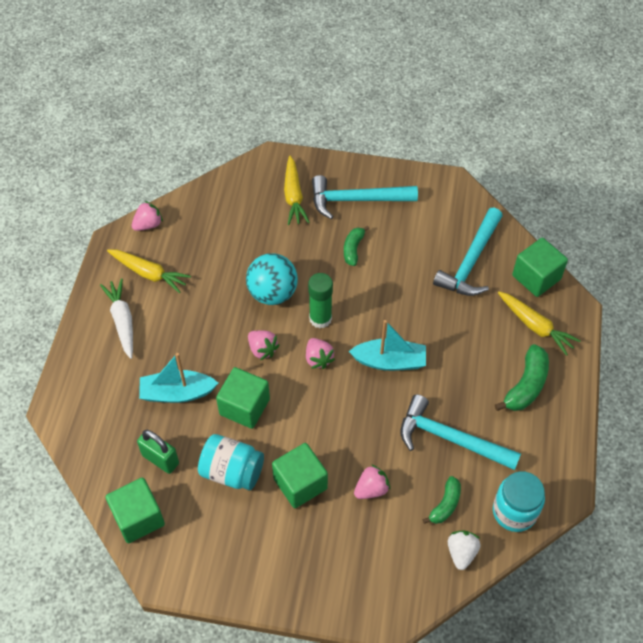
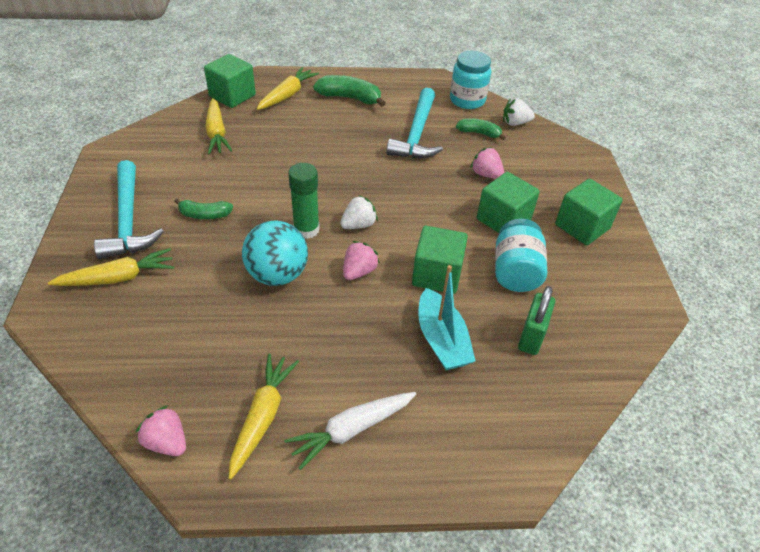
camera: 105 degrees left, 10 degrees down
(138, 518) = (607, 341): green cube -> green cube (582, 227)
(318, 359) = (358, 225): pink strawberry -> white strawberry
(389, 361) = (347, 175): turquoise boat -> none
(470, 261) = (217, 133): turquoise hammer -> yellow carrot

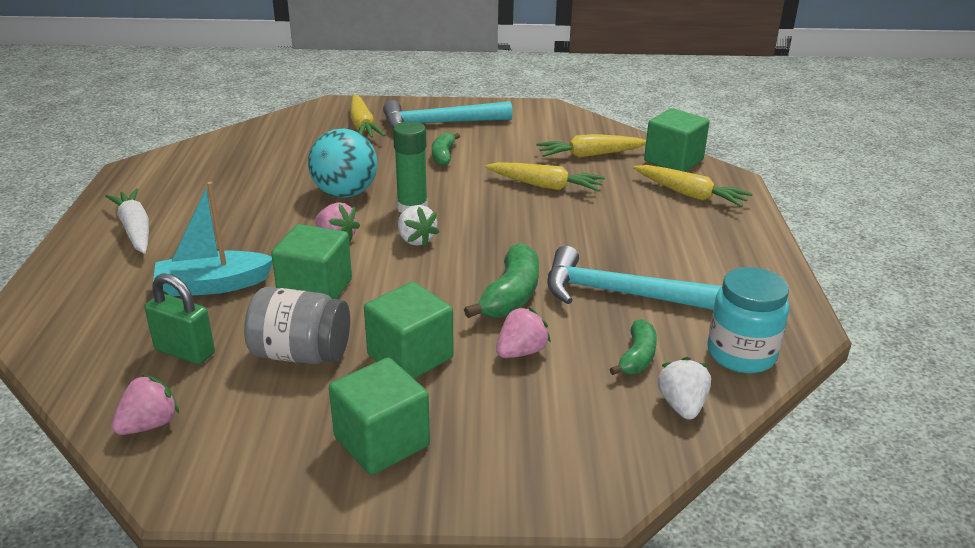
camera: 95 degrees right, 15 degrees down
(167, 442) = (177, 155): pink strawberry -> pink strawberry (149, 425)
(262, 417) = (176, 190): yellow carrot -> yellow carrot (545, 186)
(350, 98) = (701, 240): green banana -> green banana (511, 295)
(515, 271) = (301, 354): turquoise jar -> grey jar

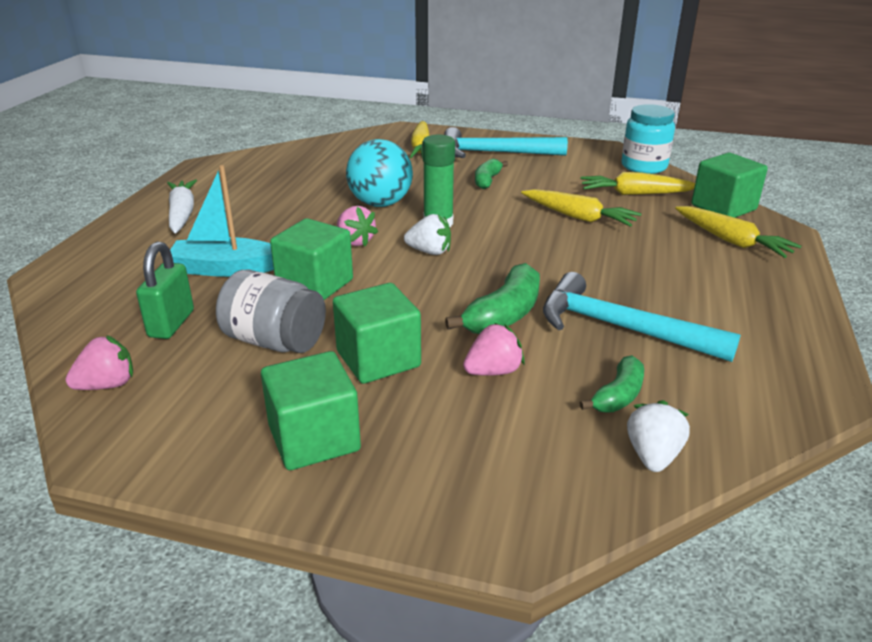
camera: 15 degrees right, 0 degrees up
(185, 352) = (171, 324): green padlock -> green padlock turned 60 degrees clockwise
(416, 240) = (429, 252): white strawberry -> white strawberry turned 60 degrees counterclockwise
(741, 354) = (741, 411): turquoise jar -> turquoise jar (644, 166)

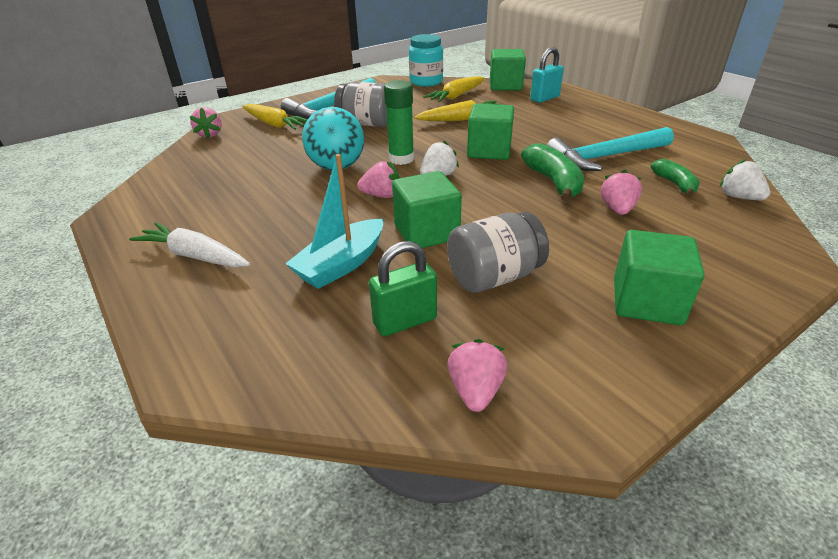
camera: 50 degrees left, 5 degrees up
(171, 324) = (405, 321): green padlock -> green padlock turned 75 degrees counterclockwise
(365, 137) = (210, 134): none -> pink strawberry
(378, 359) = (564, 242): green cube -> green cube (489, 151)
(487, 180) = (366, 124): green banana -> grey jar
(731, 241) = (544, 98): yellow carrot -> turquoise padlock

